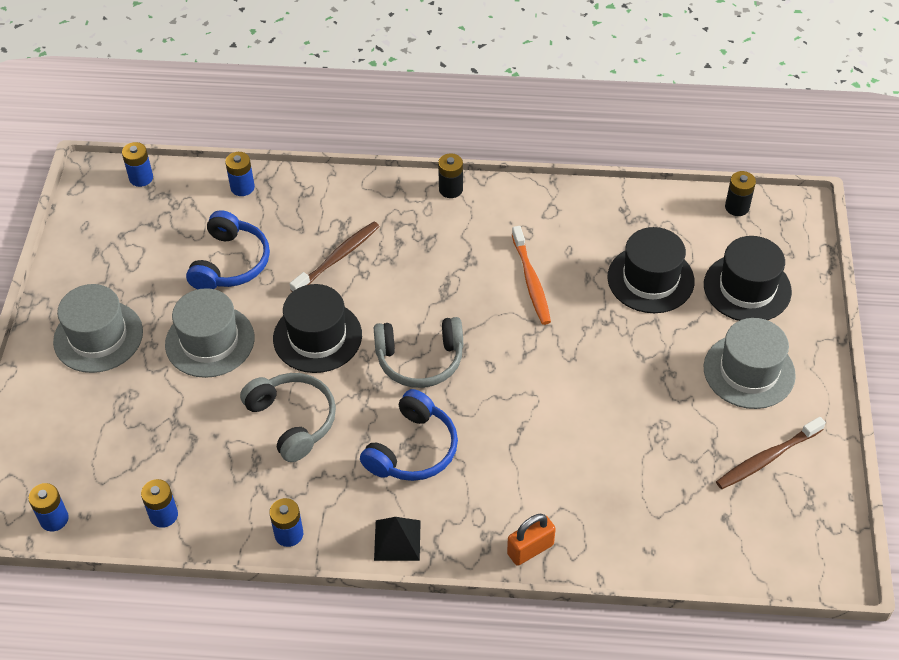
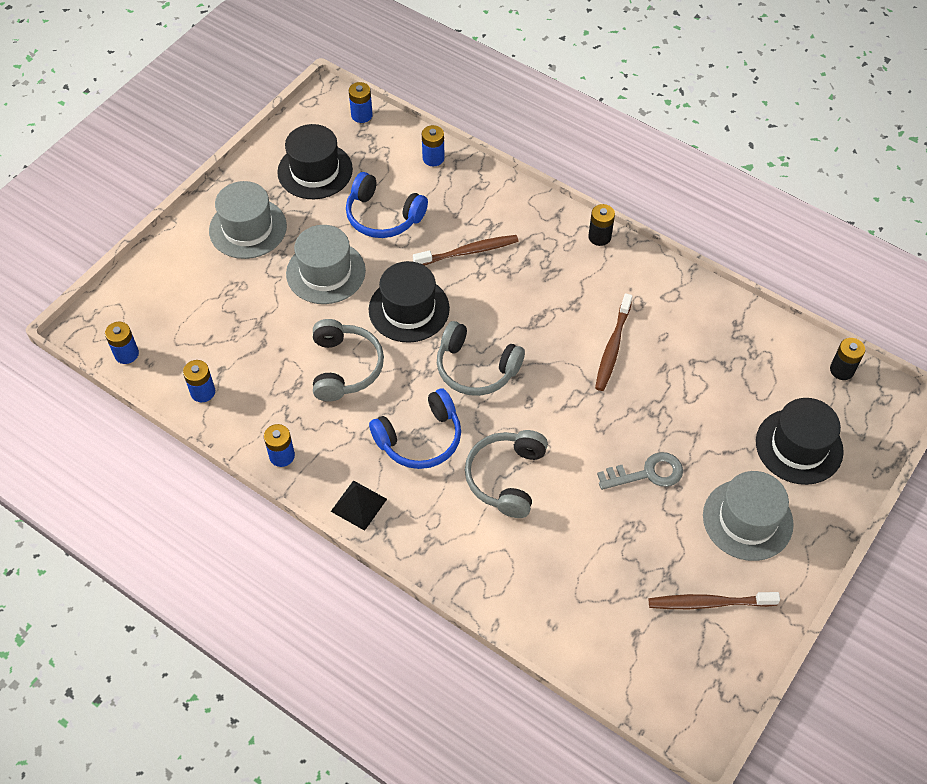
camera: 30 degrees right, 5 degrees up
(230, 263) = (383, 216): blue headphones -> blue headphones turned 75 degrees clockwise
(517, 443) = (506, 477): none -> grey headphones
(530, 549) = (456, 569): orange padlock -> none
(531, 281) = (612, 347): orange toothbrush -> brown toothbrush
(638, 375) = (647, 473): none -> grey key
(650, 279) = (717, 396): black hat -> black hat (315, 171)

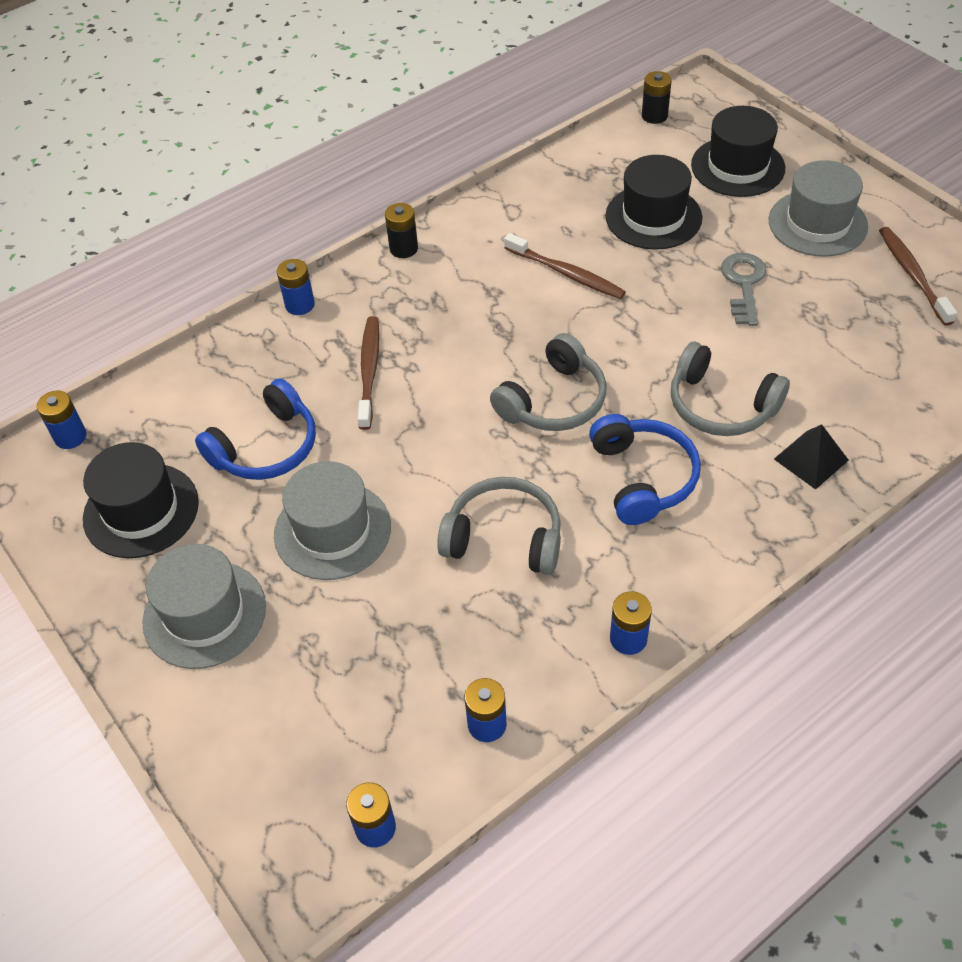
camera: 70 degrees left, 5 degrees down
(359, 505) = (727, 562): black pyramid -> black pyramid (811, 459)
(409, 309) = (435, 449): black hat -> black hat (653, 217)
(433, 158) = (195, 375): blue battery -> blue battery (300, 305)
(709, 603) = (912, 275): brown toothbrush -> brown toothbrush turned 150 degrees clockwise

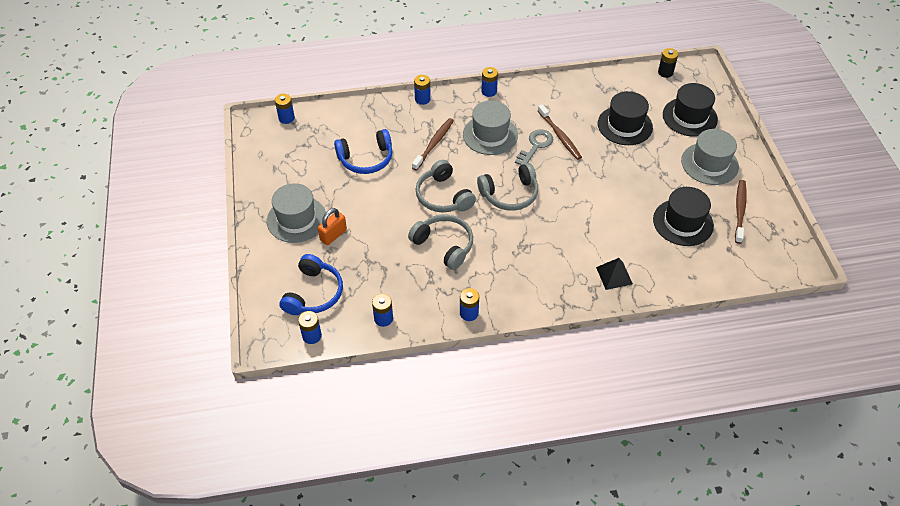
camera: 25 degrees right, 0 degrees up
(141, 510) = (297, 163): black hat -> black hat (683, 222)
(293, 612) = (333, 235): none -> orange padlock
(332, 530) = (371, 208): grey hat -> grey hat (490, 135)
(403, 248) = (489, 91): black battery -> blue battery
(643, 477) = (526, 247): blue headphones -> blue headphones (314, 293)
(721, 405) = (589, 231): grey headphones -> grey headphones (443, 196)
(743, 284) = (646, 178): grey key -> grey key (535, 146)

